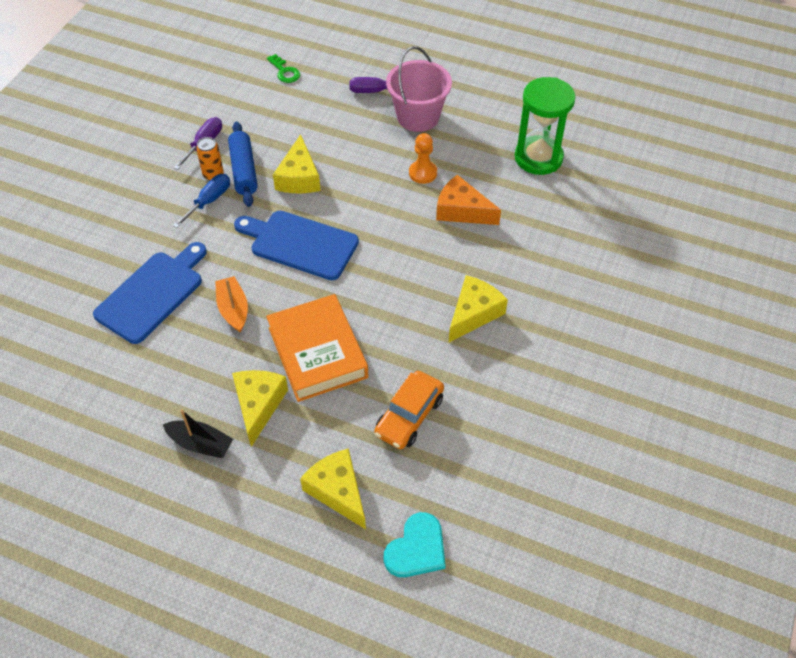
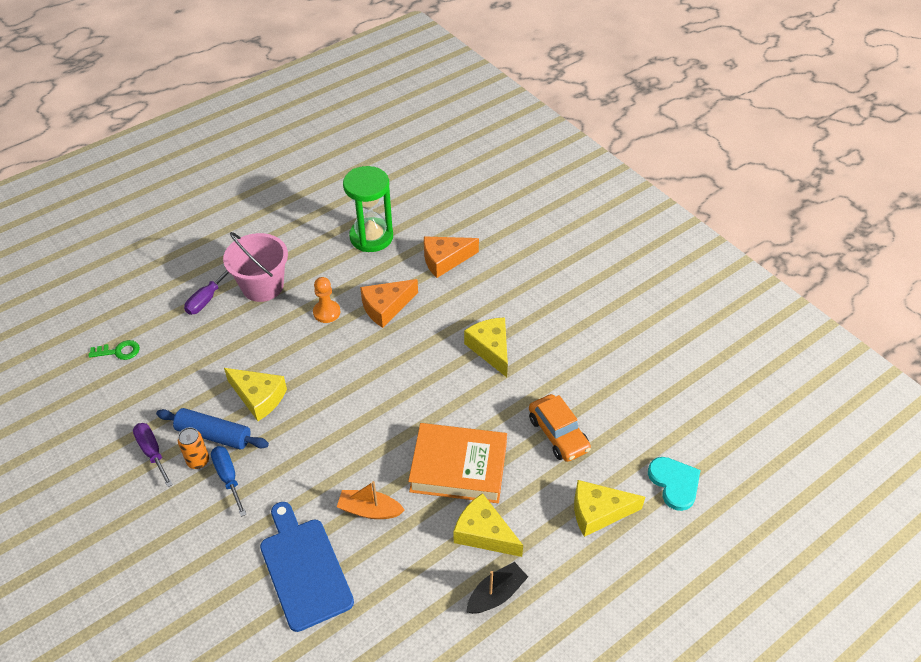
camera: 60 degrees left, 5 degrees down
(300, 244) = (335, 430): blue cutting board -> none
(557, 225) = (445, 260): none -> orange cheese

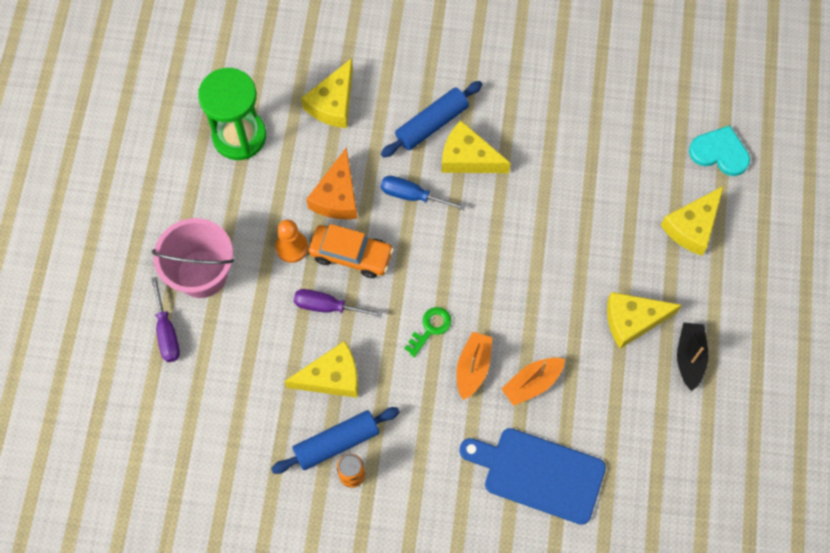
camera: 45 degrees left, 20 degrees up
(119, 351) = (153, 453): green key -> green key (430, 328)
(152, 452) = (305, 505): purple screwdriver -> purple screwdriver (327, 306)
(228, 477) = (394, 464): blue screwdriver -> blue screwdriver (412, 195)
(345, 467) = (473, 367): none -> orange boat
(445, 260) = (333, 103): orange cheese -> yellow cheese
(458, 468) = (558, 286): orange book -> none
(490, 314) = (431, 124): none -> blue rolling pin
(558, 434) = (599, 187): orange car -> orange car (351, 255)

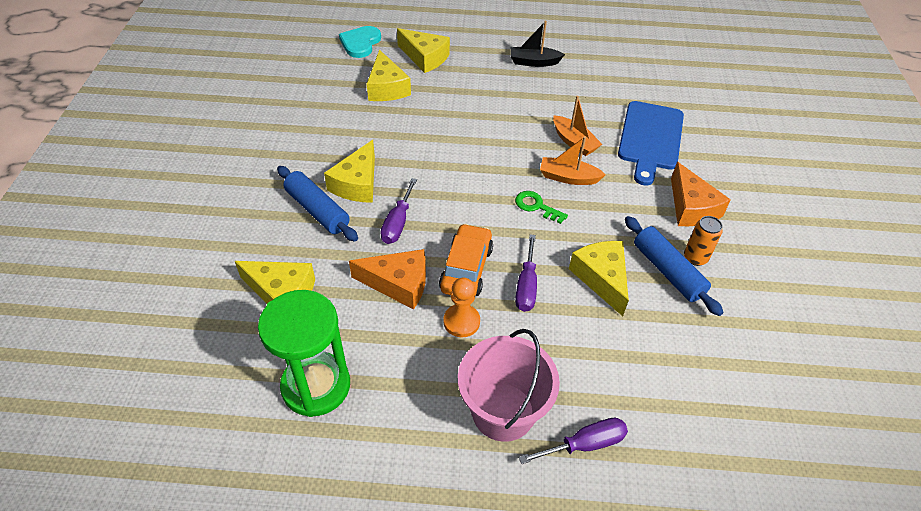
camera: 95 degrees left, 20 degrees down
(412, 195) = (398, 223): blue screwdriver -> purple screwdriver
(423, 491) = (691, 207): none -> orange cheese
(632, 320) = (508, 88): yellow cheese -> yellow cheese (386, 88)

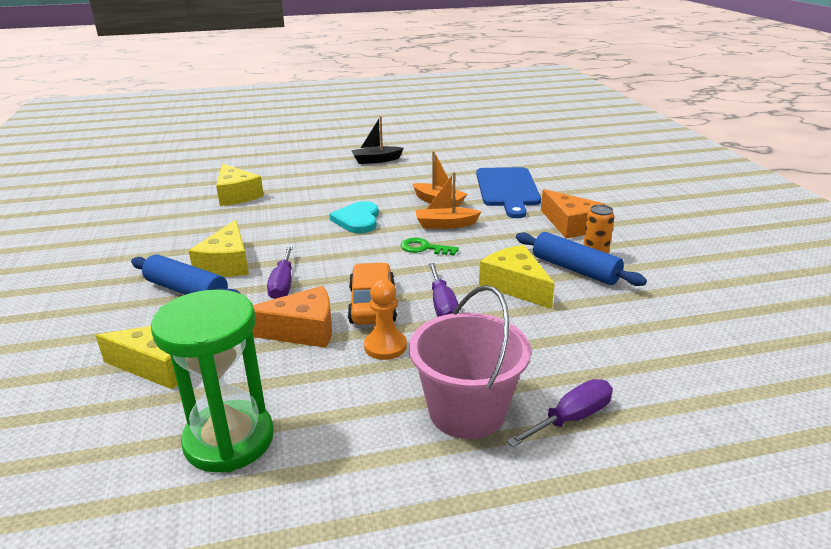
camera: 15 degrees left, 20 degrees down
(360, 43) = (199, 171): turquoise heart -> turquoise heart (357, 220)
(425, 58) = (269, 171): yellow cheese -> none

